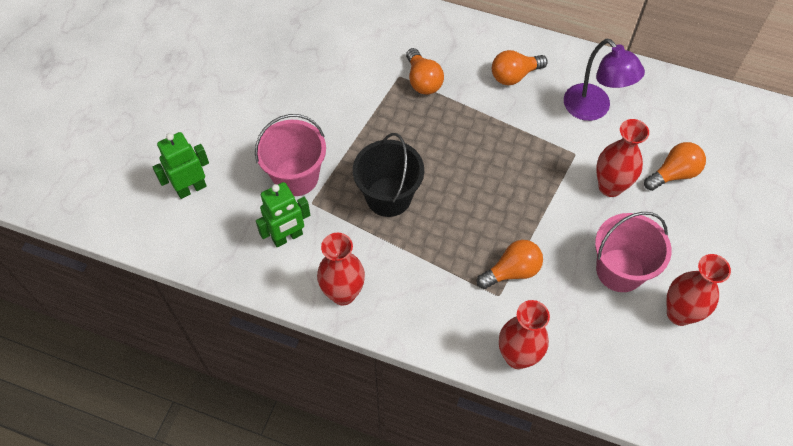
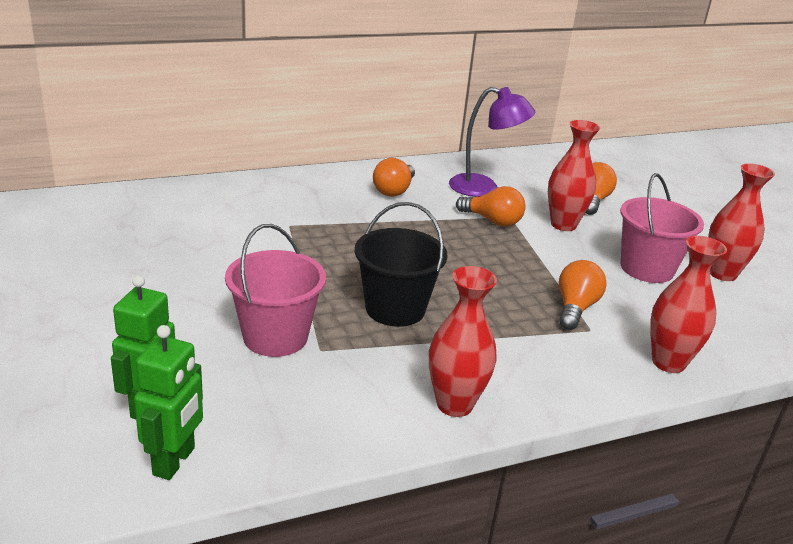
camera: 45 degrees left, 30 degrees down
(287, 237) = (330, 390): green robot -> green robot (175, 461)
(423, 81) = (317, 220): orange light bulb -> orange light bulb (492, 221)

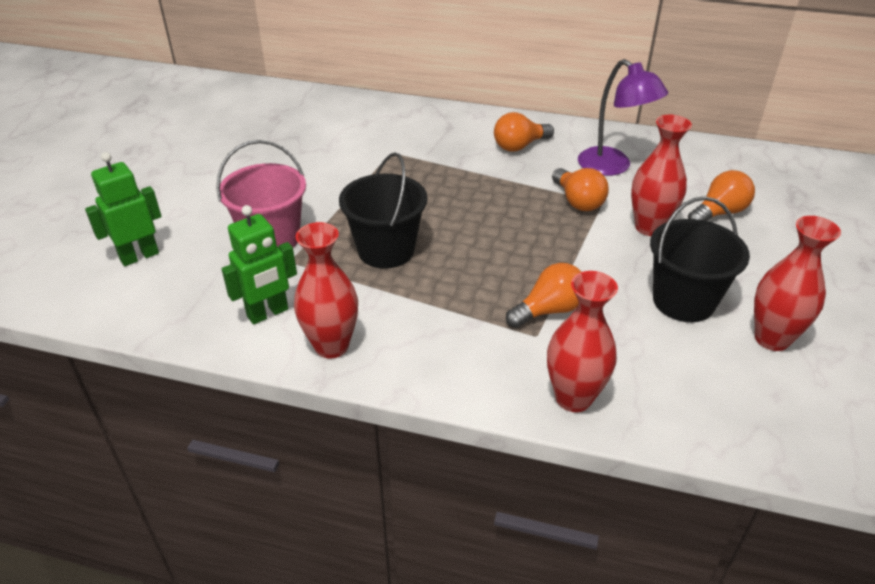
camera: 40 degrees right, 10 degrees up
(175, 461) = (109, 300): green robot -> green robot (268, 313)
(647, 268) = (683, 301): pink bucket -> black bucket

